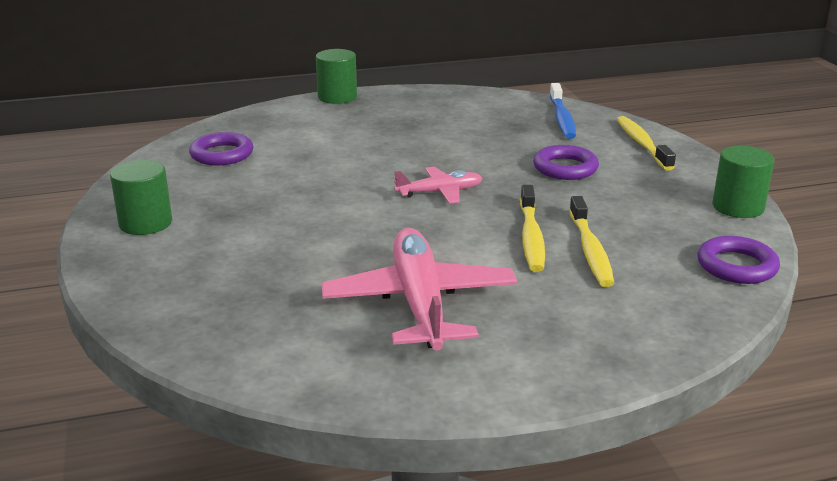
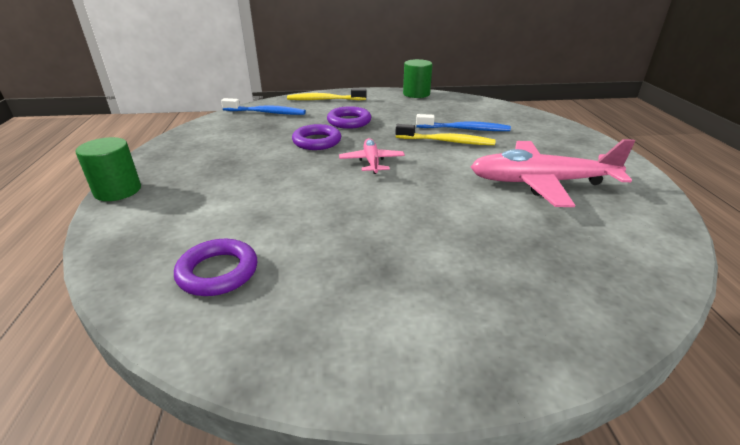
camera: 80 degrees left, 5 degrees up
(145, 223) = (395, 335): green cylinder -> none
(590, 250) = (464, 129): yellow toothbrush -> blue toothbrush
(736, 266) = (481, 103): purple ring -> purple ring (317, 141)

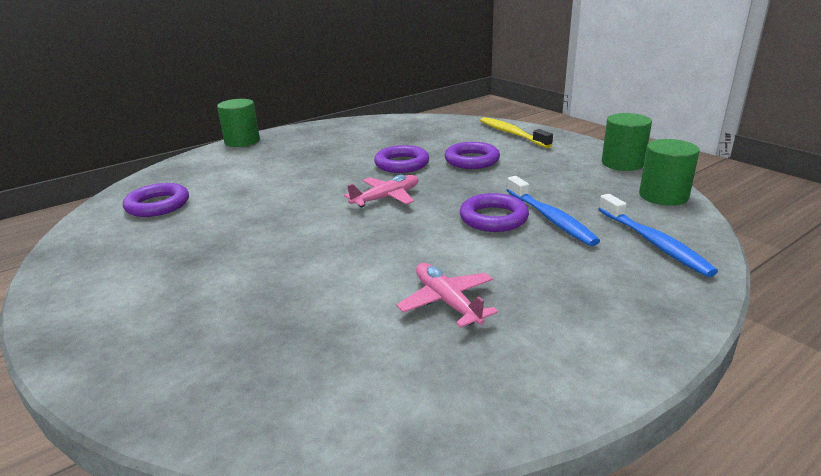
camera: 60 degrees right, 5 degrees down
(266, 112) = (437, 127): blue toothbrush -> blue toothbrush (654, 243)
(447, 141) = (493, 218): yellow toothbrush -> purple ring
(468, 100) = (663, 196): none -> green cylinder
(541, 183) = (447, 302): pink plane -> pink plane, size x0.53

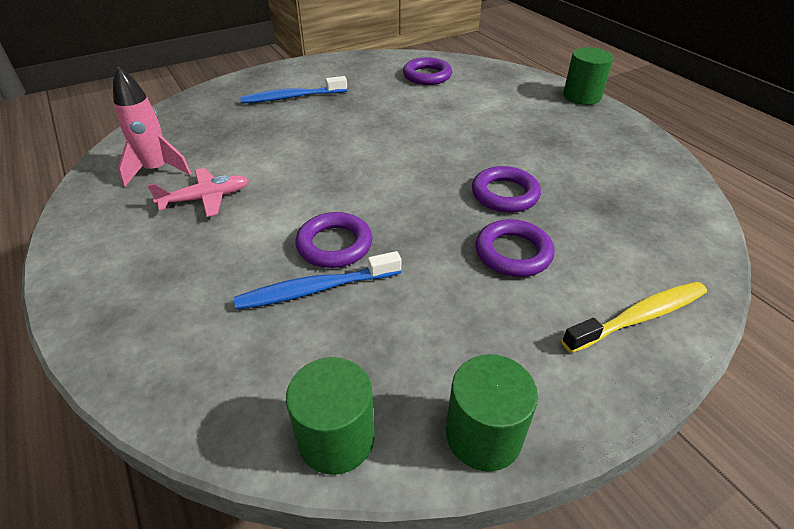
camera: 95 degrees right, 15 degrees up
(386, 198) = (408, 179): pink plane -> none
(390, 364) = (157, 170): none -> pink rocket
(654, 243) = (216, 365): blue toothbrush -> blue toothbrush (292, 97)

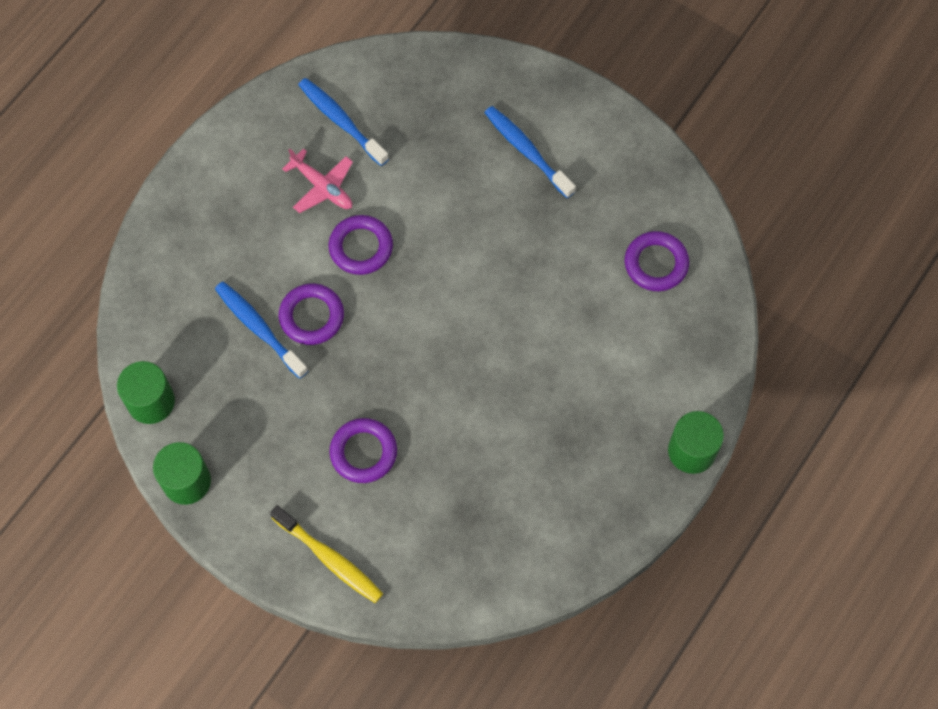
camera: 65 degrees right, 25 degrees up
(157, 170) = (341, 121): pink rocket -> blue toothbrush
(505, 194) = (444, 423): purple ring -> purple ring (361, 247)

